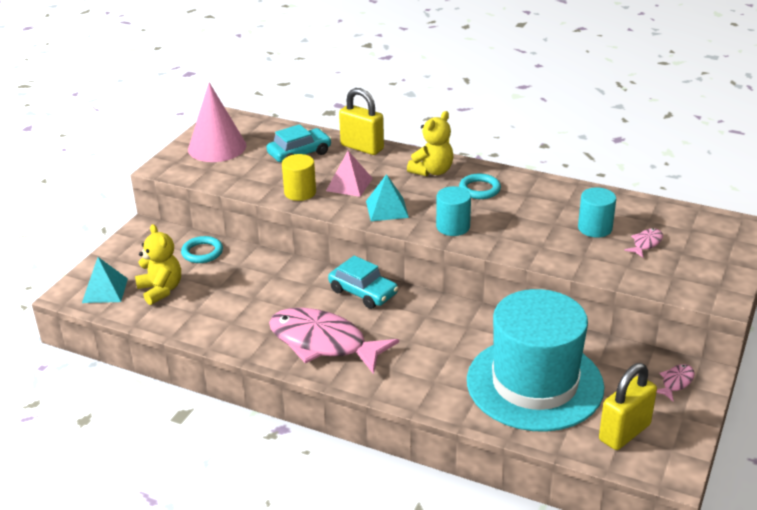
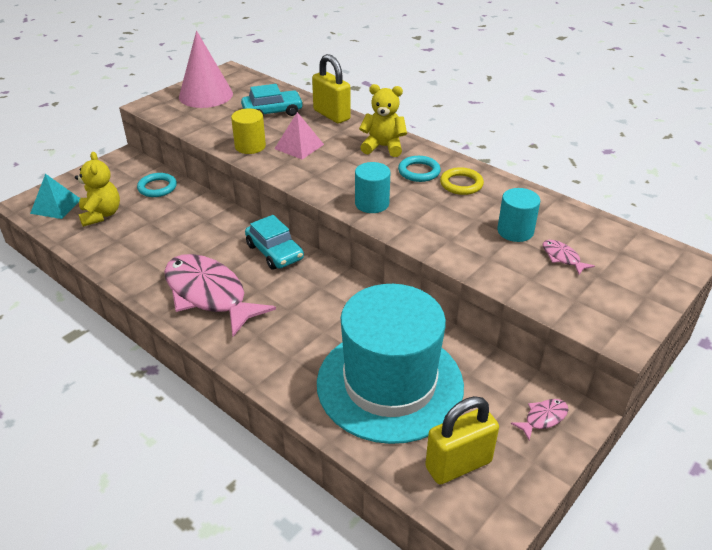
camera: 15 degrees right, 5 degrees up
(387, 209) = (319, 175): turquoise pyramid -> none
(432, 171) = (383, 147): yellow teddy bear -> yellow teddy bear turned 135 degrees counterclockwise
(525, 194) = (461, 184): none -> yellow ring
(646, 243) = (562, 258): pink fish -> pink fish turned 90 degrees counterclockwise

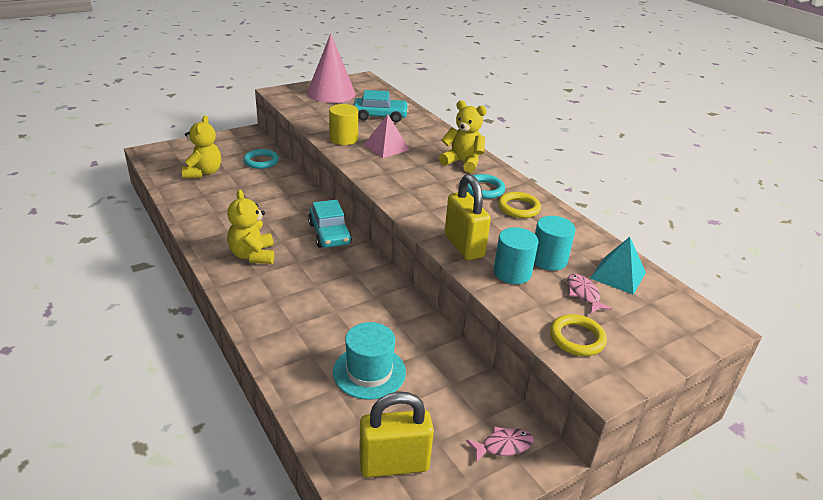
camera: 15 degrees right, 5 degrees down
(56, 206) = (172, 158): turquoise pyramid -> turquoise pyramid (618, 275)
(209, 295) = (253, 255): pink fish -> yellow teddy bear
(331, 115) = (431, 128): yellow padlock -> yellow padlock (464, 246)
(372, 204) = (423, 206): turquoise cylinder -> turquoise cylinder (512, 273)
(390, 384) = (369, 372): turquoise hat -> turquoise hat, size x0.50
(578, 302) = (577, 338): none -> yellow ring

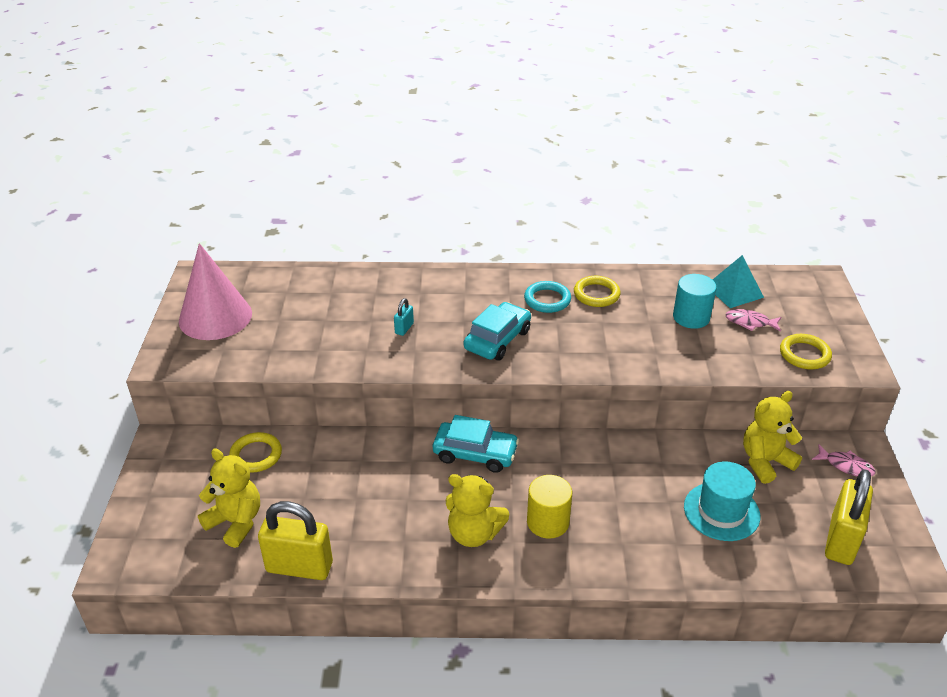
camera: 55 degrees left, 5 degrees up
(261, 161) = (256, 455): turquoise ring -> yellow ring
(343, 139) = (355, 353): yellow cylinder -> yellow cylinder (548, 522)
(380, 116) = (321, 302): turquoise car -> turquoise car (497, 339)
(386, 147) = (404, 328): pink pyramid -> turquoise padlock
(462, 162) = (483, 290): yellow teddy bear -> yellow teddy bear (765, 462)
(464, 246) = (639, 357): yellow padlock -> yellow padlock (299, 567)
(503, 446) = (846, 466): pink fish -> pink fish turned 105 degrees clockwise
(512, 273) = (698, 347): turquoise cylinder -> none

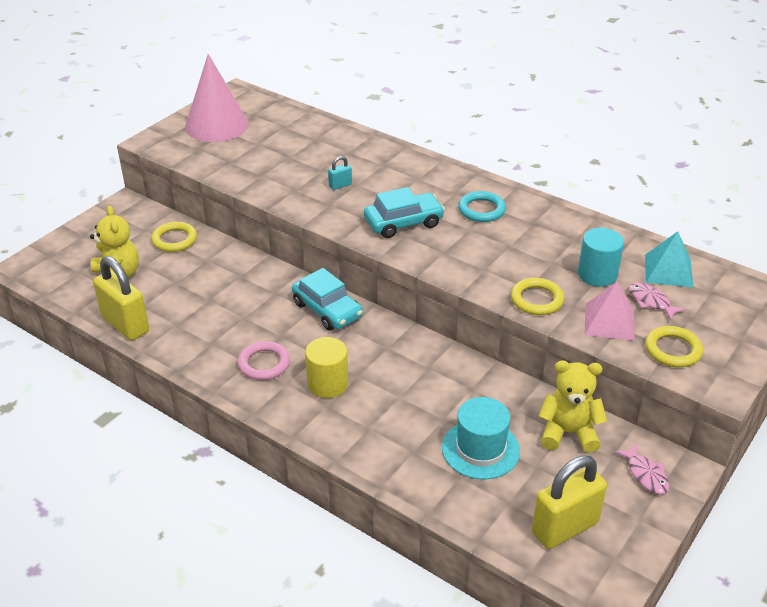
camera: 35 degrees right, 0 degrees up
(474, 533) = (264, 363): yellow teddy bear -> pink ring
(596, 294) = (530, 222): yellow ring -> yellow ring (536, 300)
(740, 353) = (609, 321): none -> pink pyramid

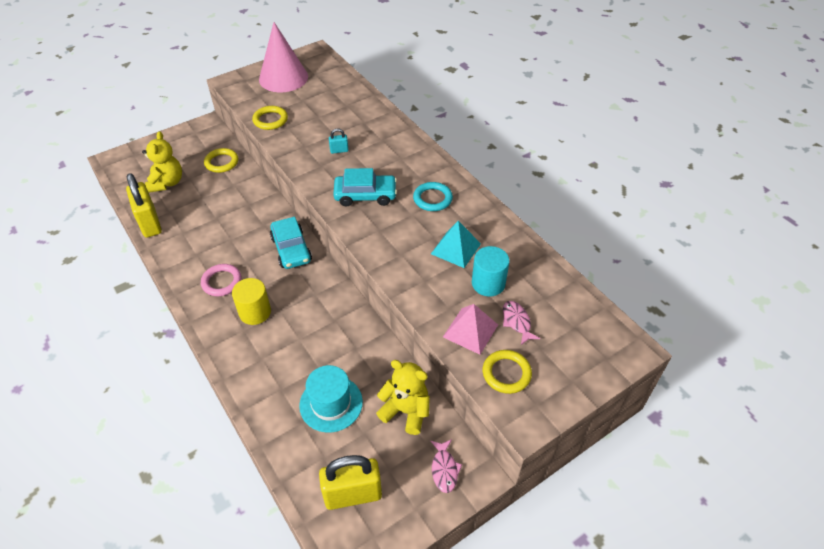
camera: 20 degrees right, 10 degrees up
(536, 300) = (424, 293): yellow ring -> yellow ring (270, 120)
(668, 270) = (550, 296): turquoise pyramid -> turquoise pyramid (456, 248)

